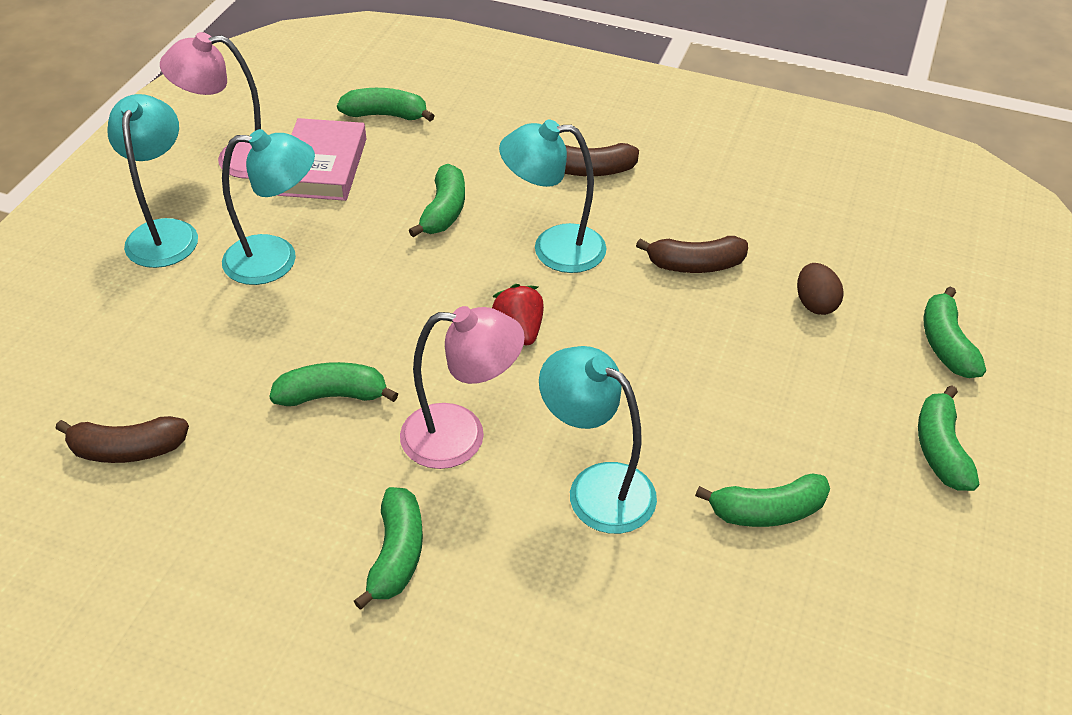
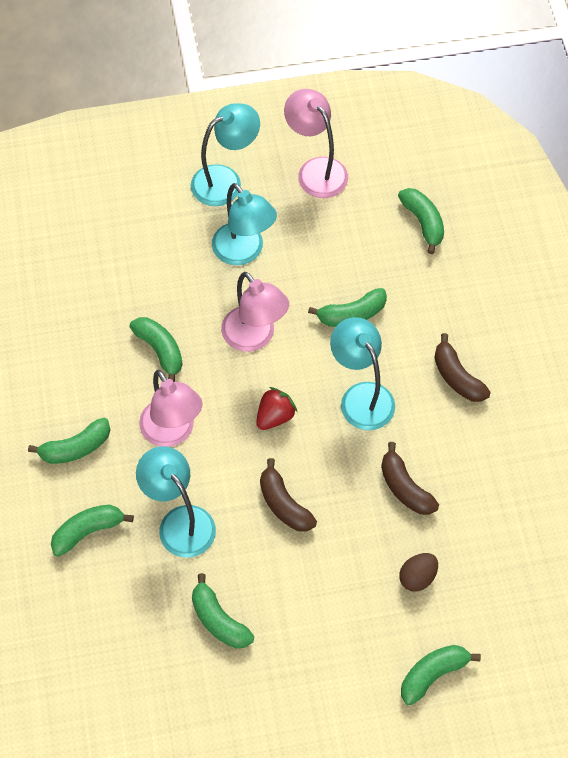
camera: 60 degrees right, 15 degrees up
(128, 449) = (62, 280): brown banana -> brown banana (284, 504)
(322, 166) = (344, 221): pink book -> none
(398, 301) = (254, 337): none -> pink lamp
(596, 488) = (180, 522): turquoise lamp -> turquoise lamp turned 45 degrees counterclockwise
(940, 449) = (331, 702): green banana -> green banana (88, 531)

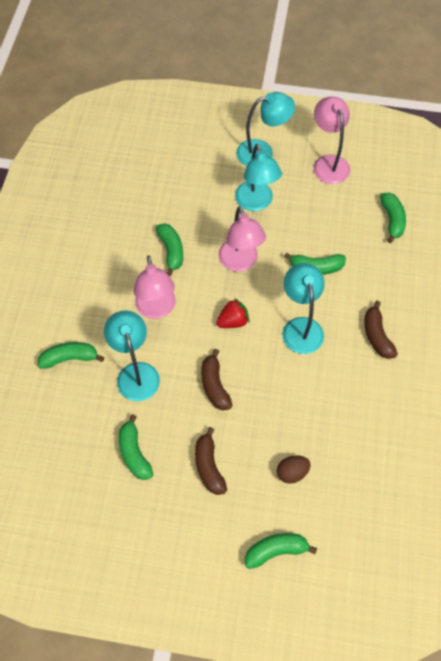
camera: 20 degrees right, 0 degrees up
(75, 448) = (86, 298): green banana -> none
(405, 488) = (308, 403): brown banana -> brown banana (209, 466)

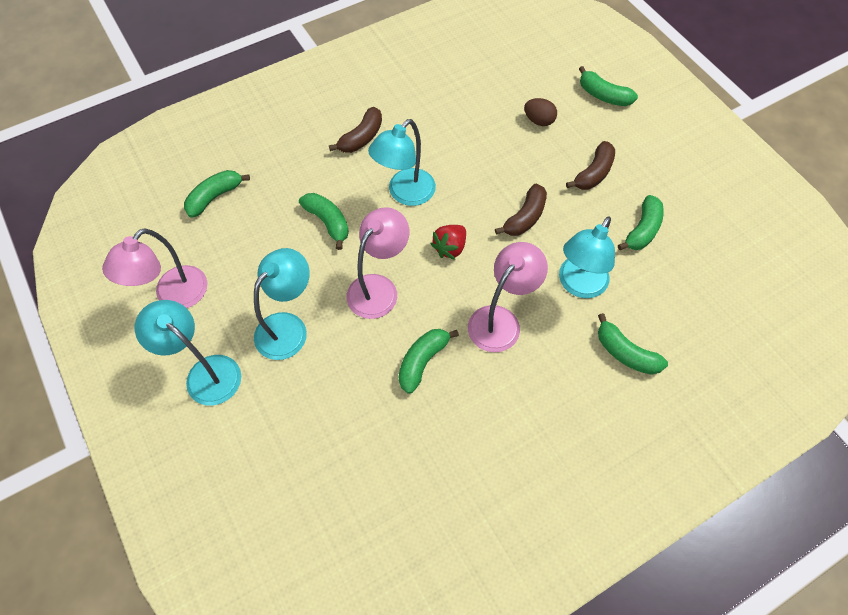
camera: 130 degrees left, 0 degrees up
(233, 321) = (450, 248): red strawberry -> red strawberry turned 75 degrees counterclockwise

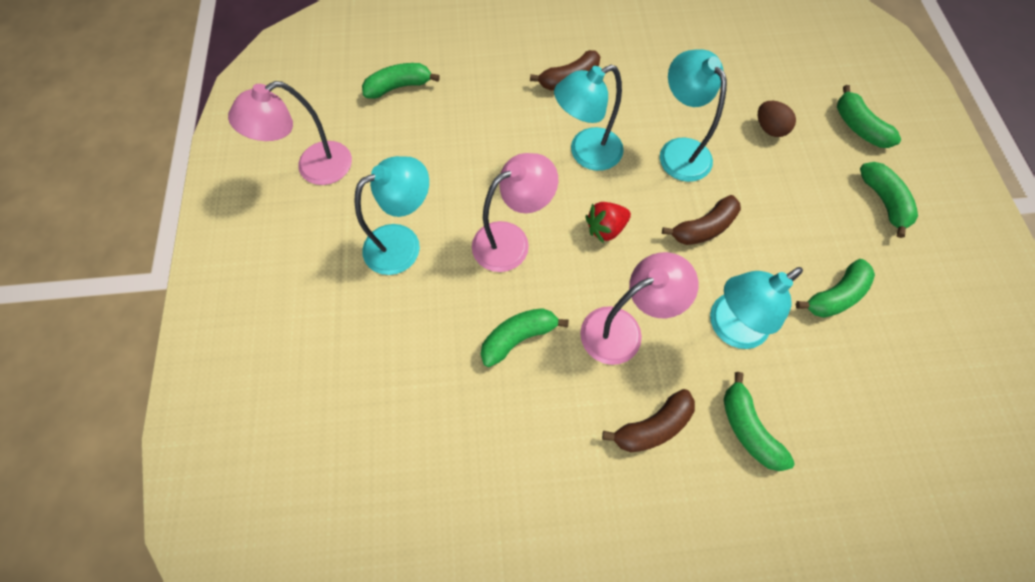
camera: 25 degrees right, 5 degrees up
(205, 373) = (304, 255): turquoise lamp -> turquoise lamp (678, 151)
(328, 222) = (494, 153): green banana -> green banana (883, 201)
(593, 173) = (806, 209): brown banana -> brown banana (652, 426)

